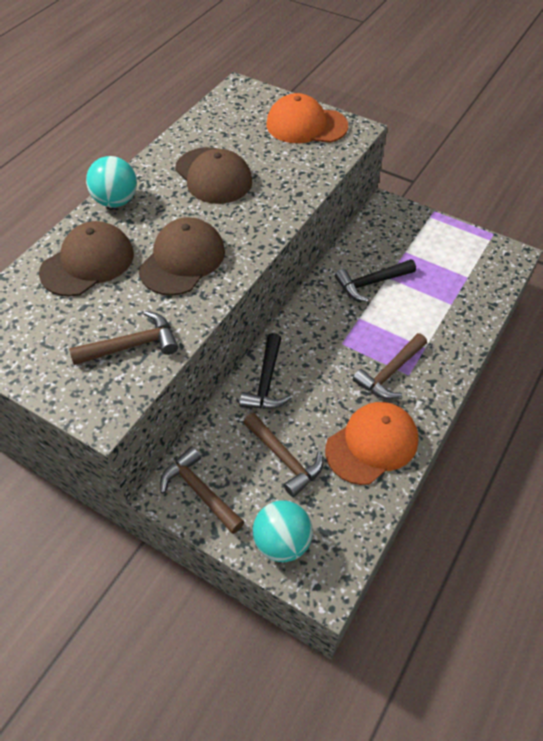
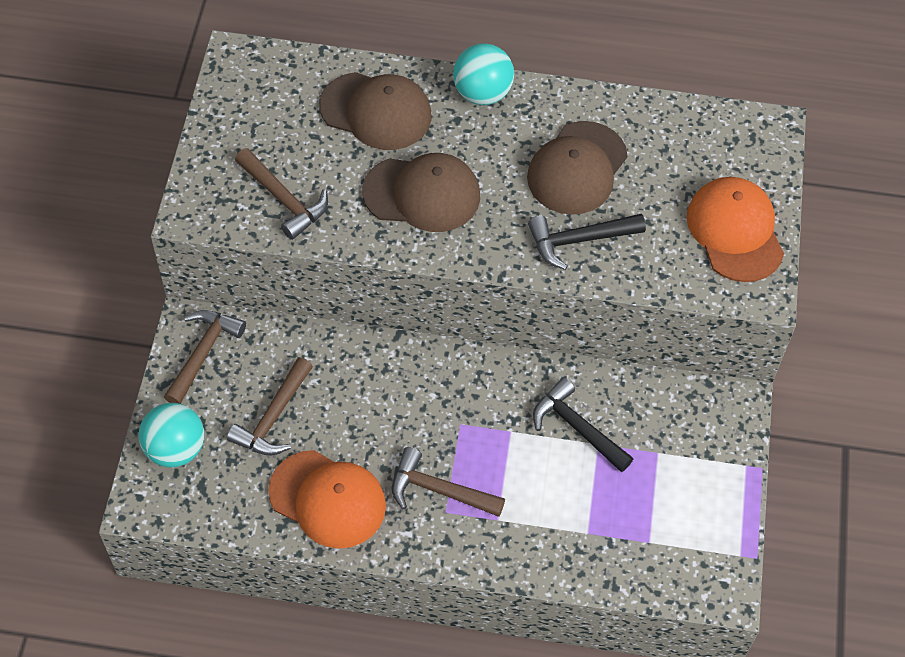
camera: 65 degrees right, 5 degrees up
(266, 382) = (366, 364): black hammer -> black hammer (578, 240)

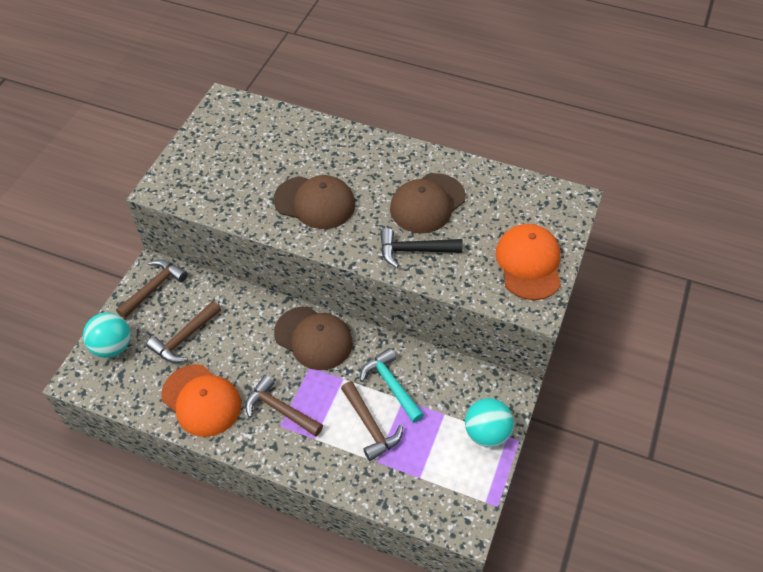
camera: 15 degrees right, 5 degrees down
(284, 200) = (221, 191): brown hammer -> brown hammer (370, 426)
(376, 111) = (302, 146): brown cap -> brown cap (313, 338)
(482, 93) = (377, 146): turquoise ball -> turquoise ball (486, 433)
(577, 427) = (391, 385): black hammer -> turquoise hammer

